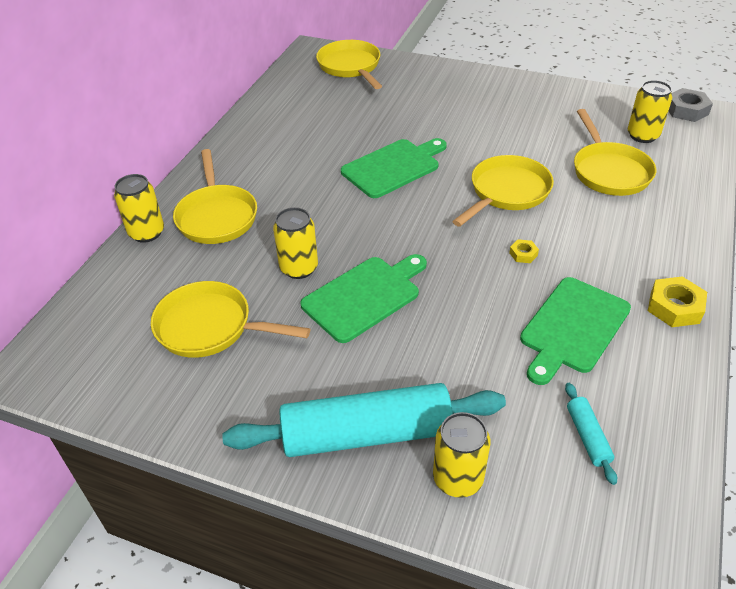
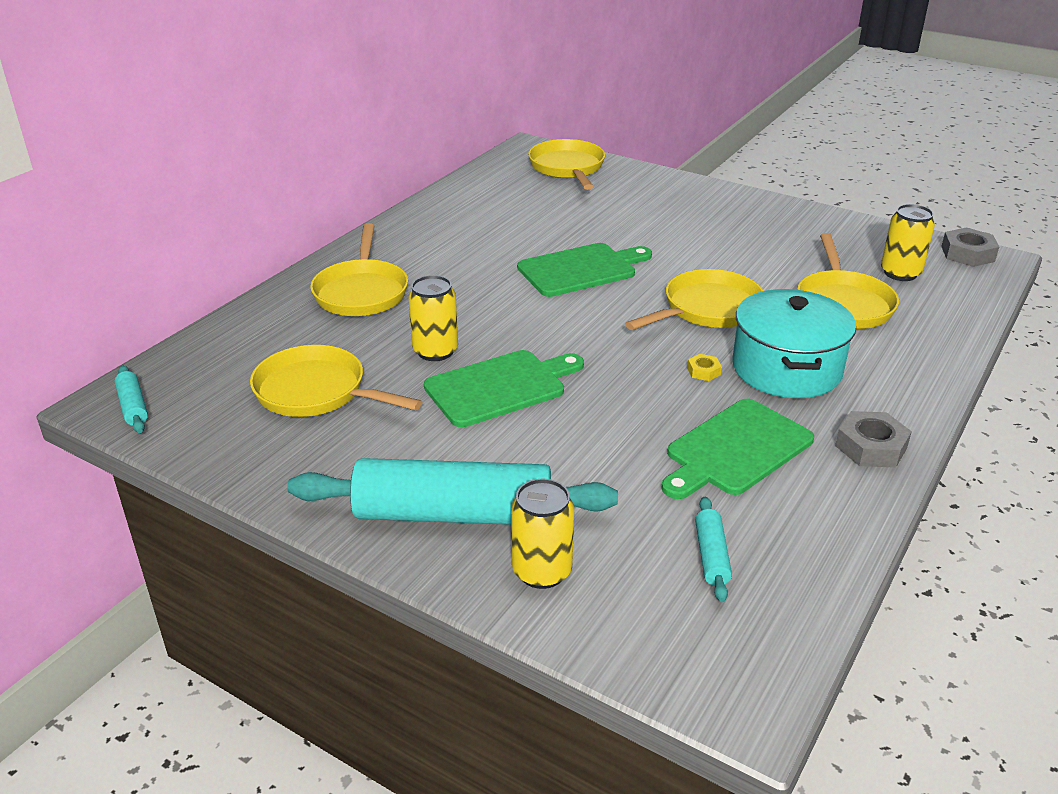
camera: 10 degrees right, 10 degrees down
(50, 369) = (133, 407): none -> turquoise rolling pin
(147, 233) = (279, 297): yellow can -> none
(586, 241) = (786, 369): none -> turquoise pot
(674, 307) = (871, 447): yellow nut -> grey nut

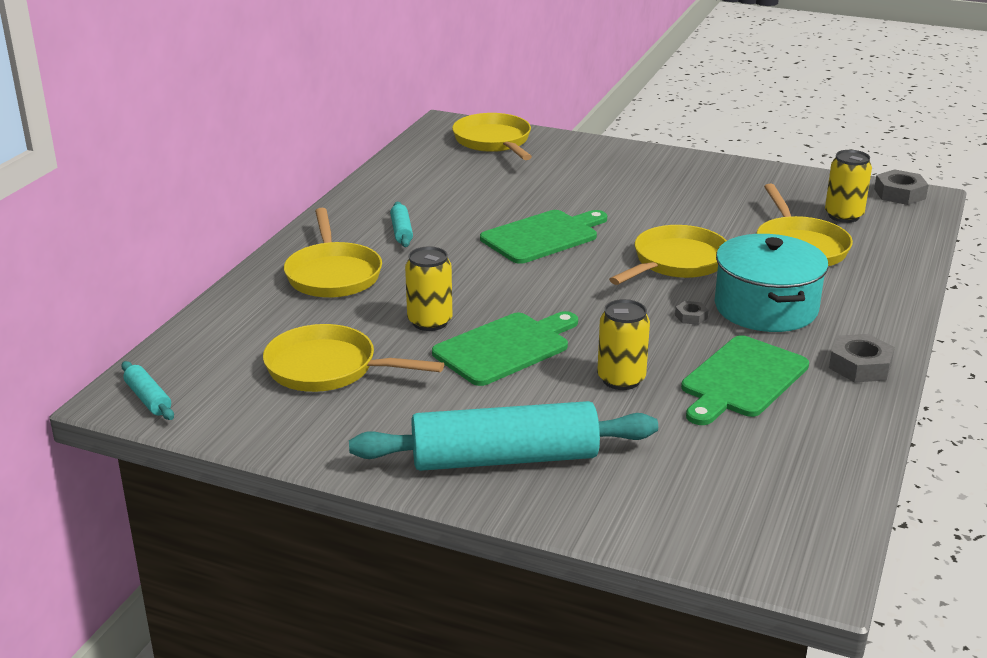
camera: 10 degrees left, 5 degrees down
(542, 571) = (603, 495): yellow can -> yellow can (621, 379)
(703, 371) = (691, 317): yellow nut -> grey nut
(711, 556) = (749, 467): turquoise rolling pin -> turquoise rolling pin (401, 231)

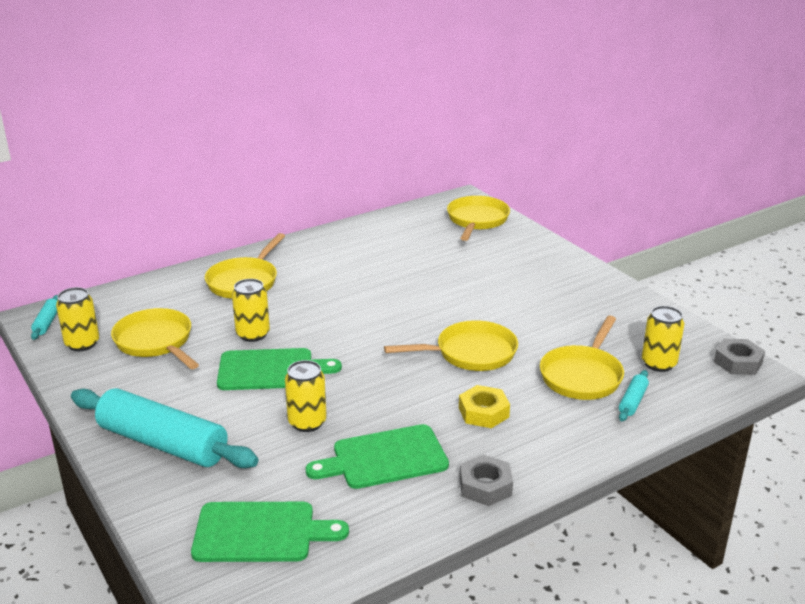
camera: 35 degrees right, 0 degrees up
(237, 403) = (82, 344): none -> yellow can
(401, 231) = (325, 266): turquoise rolling pin -> turquoise rolling pin (632, 401)
(543, 236) = (408, 301): green cutting board -> green cutting board (260, 532)
(691, 317) = (420, 397): grey nut -> none
(765, 307) = (483, 412): turquoise pot -> yellow nut

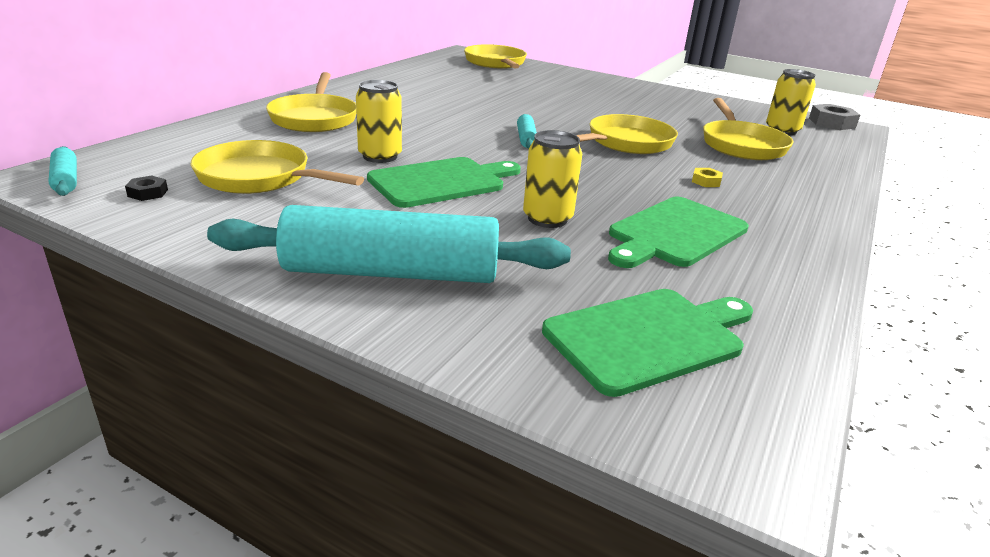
camera: 30 degrees left, 0 degrees up
(82, 344) = (147, 193): yellow can -> black nut
(483, 412) = (706, 181): yellow nut -> yellow nut, size x0.53
(485, 486) = (802, 236): grey nut -> none
(632, 401) = (806, 155): turquoise rolling pin -> turquoise rolling pin (526, 139)

